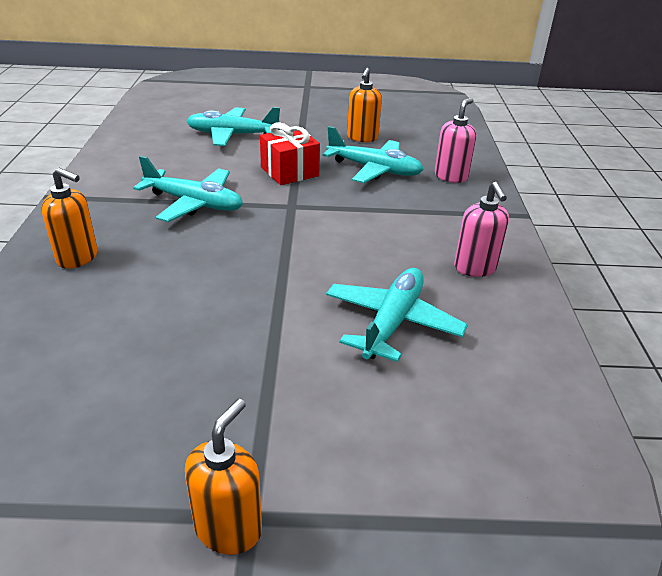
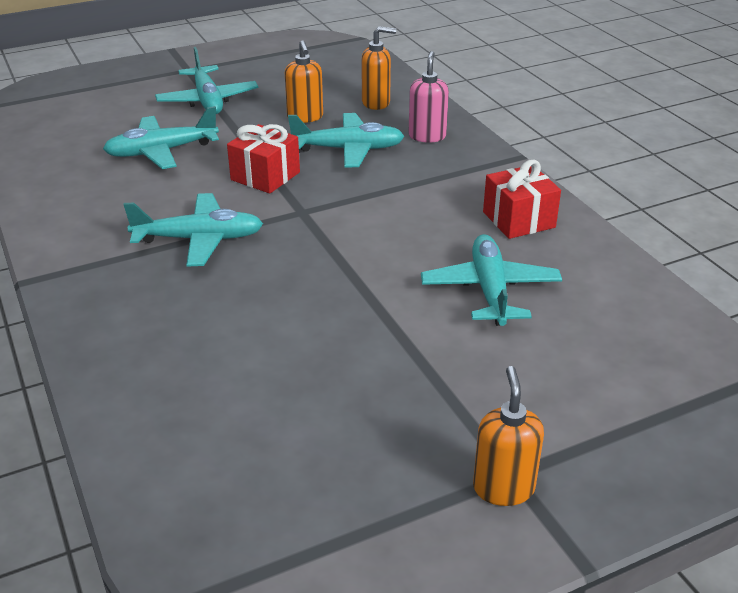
camera: 25 degrees left, 0 degrees up
(78, 258) = (136, 333): orange soap dispenser -> orange soap dispenser (376, 103)
(300, 109) = (208, 100): none -> turquoise plane
(475, 268) = (518, 220): pink soap dispenser -> red gift

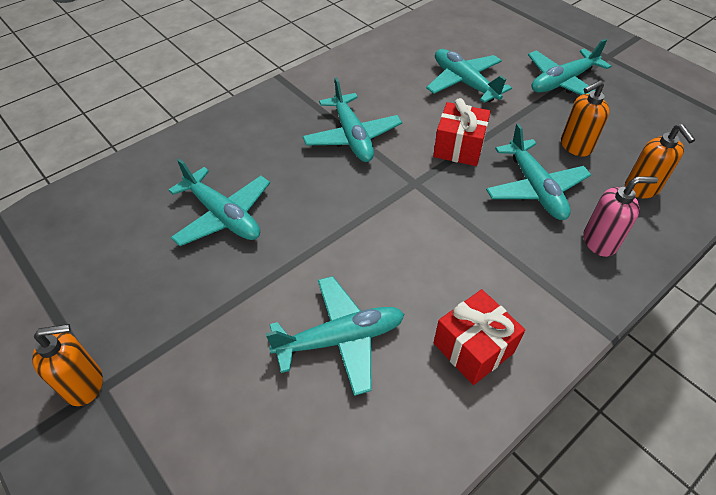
camera: 75 degrees right, 15 degrees up
(279, 355) = (223, 216): none -> turquoise plane

